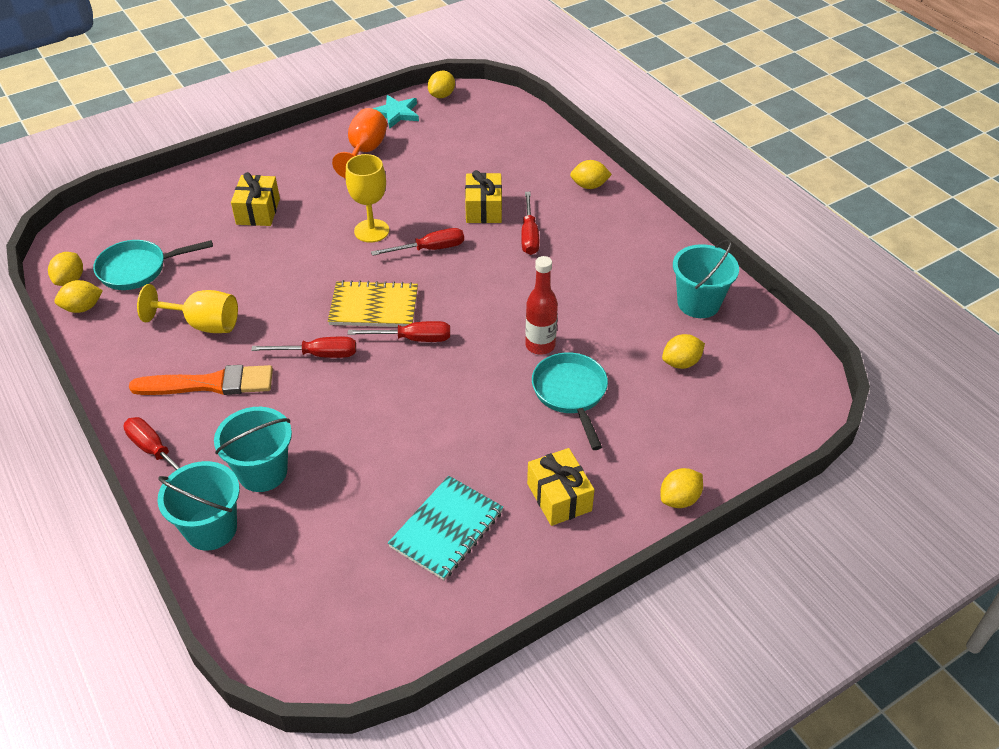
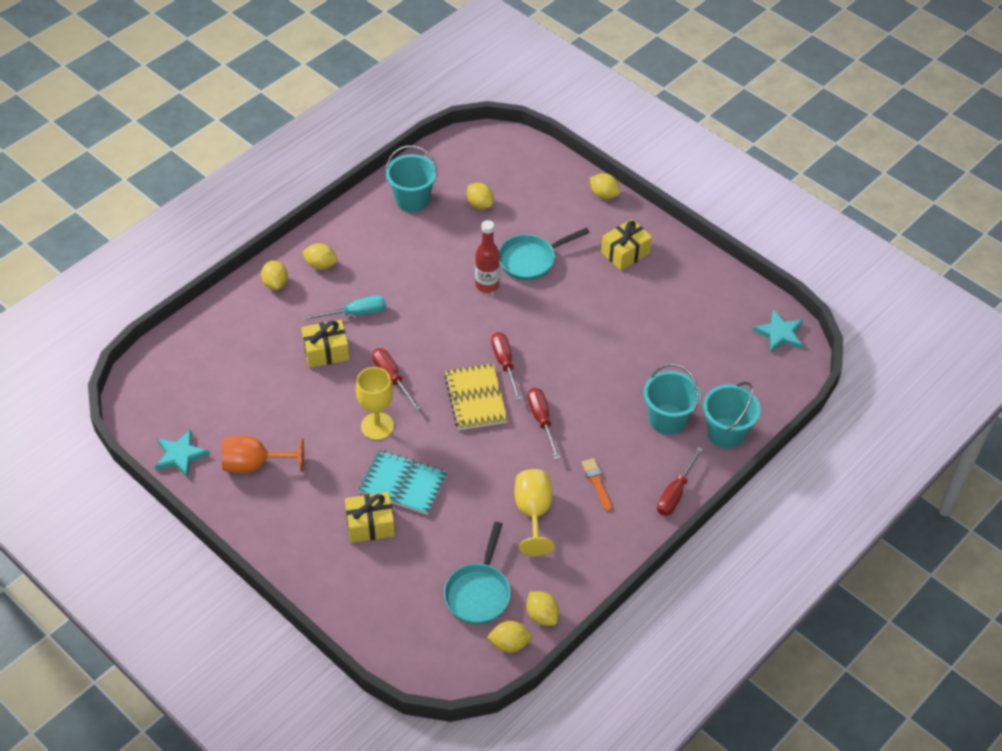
camera: 105 degrees left, 5 degrees up
(138, 269) = (479, 592): turquoise pan -> turquoise pan turned 45 degrees clockwise
(210, 384) = (597, 483): orange brush -> orange brush, size x0.54
(347, 650) = (779, 333): none -> turquoise star
(442, 95) = (140, 424): yellow lemon -> yellow lemon (321, 265)
(446, 529) = (673, 305): turquoise notebook -> turquoise notebook (403, 484)
(529, 235) = (356, 313): red screwdriver -> turquoise screwdriver

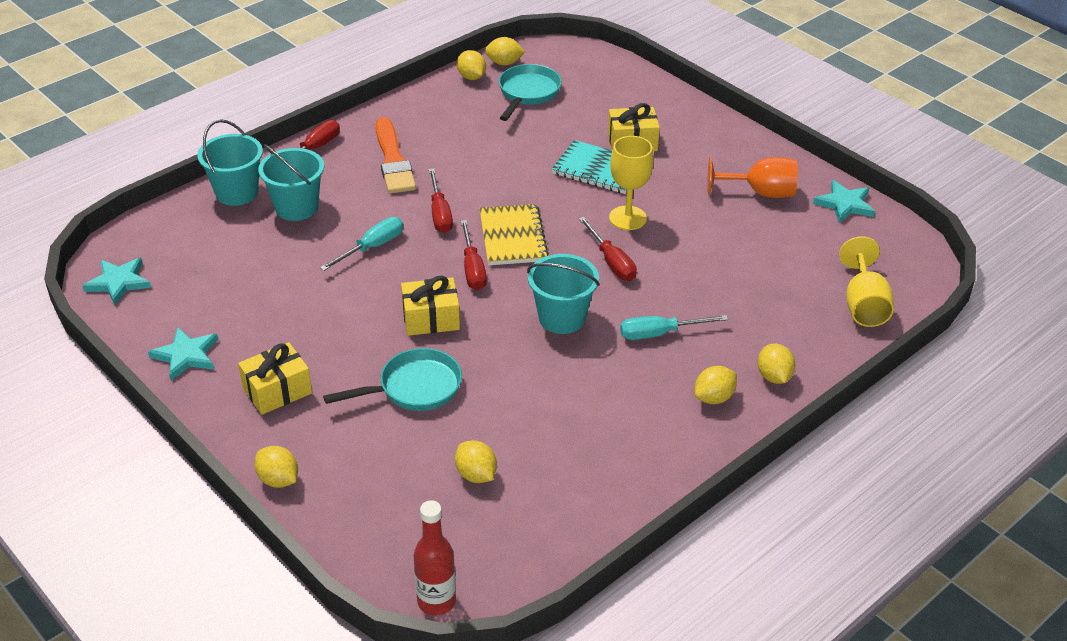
camera: 175 degrees left, 10 degrees down
(321, 265) = (714, 398): yellow lemon -> yellow lemon turned 60 degrees counterclockwise
(326, 351) = (694, 293): yellow gift -> yellow gift (431, 318)
(412, 200) = (581, 488): turquoise bucket -> turquoise bucket (562, 318)
(487, 285) = (481, 359): red bottle -> red bottle (436, 601)
(533, 513) = (465, 142): yellow goblet -> yellow goblet (863, 305)
(591, 380) = (372, 247): none -> turquoise screwdriver
(597, 483) = (393, 160): orange brush -> orange brush, size x1.87
(699, 275) = (186, 356): none -> turquoise star

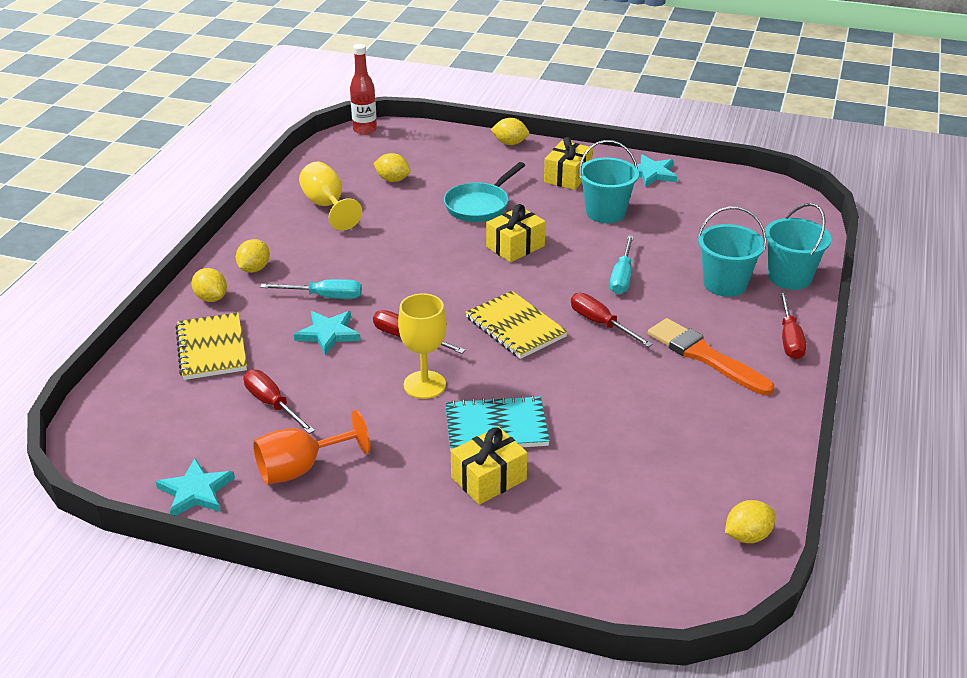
camera: 150 degrees right, 5 degrees down
(119, 282) = (763, 193): turquoise star -> turquoise star (328, 334)
(471, 77) = (757, 494): yellow lemon -> none
(472, 269) = (522, 290): red screwdriver -> red screwdriver (272, 404)
(528, 93) = (669, 499): turquoise pan -> none
(562, 318) = (414, 281): turquoise bucket -> turquoise bucket (605, 212)
(659, 334) = (324, 297): turquoise screwdriver -> turquoise screwdriver turned 45 degrees clockwise
(793, 317) = (212, 348): none -> yellow notebook
(863, 305) = (146, 383): yellow goblet -> yellow goblet (327, 206)

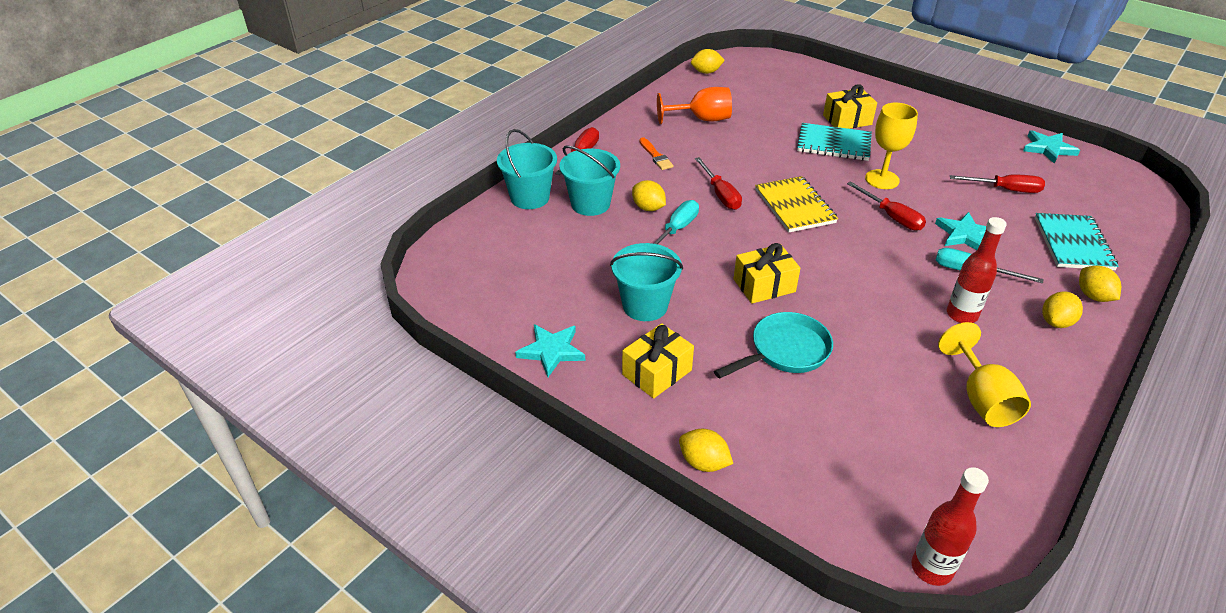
camera: 160 degrees left, 5 degrees up
(212, 348) = (1073, 244): yellow notebook -> turquoise notebook
(272, 404) = (1005, 189): red screwdriver -> red screwdriver turned 60 degrees counterclockwise
(301, 468) = (976, 147): orange goblet -> orange goblet (701, 119)
(337, 258) = (961, 315): none -> red bottle
(392, 180) = (891, 427): yellow lemon -> yellow lemon (648, 208)
(704, 356) = (655, 156): orange brush -> orange brush, size x0.54

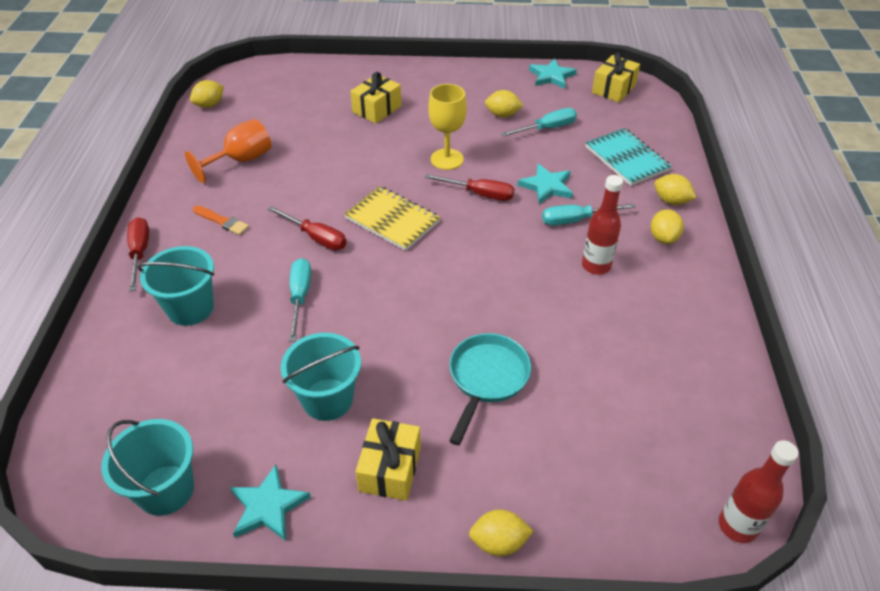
camera: 35 degrees left, 5 degrees up
(530, 198) = (116, 332): turquoise bucket -> turquoise bucket (166, 490)
(648, 208) = (255, 285): yellow lemon -> yellow lemon (502, 115)
(764, 285) = (422, 318): yellow gift -> yellow gift (613, 89)
(833, 144) = (382, 139): turquoise notebook -> none
(981, 399) = (662, 339): yellow goblet -> none
(1005, 189) = (547, 128): red screwdriver -> turquoise screwdriver

